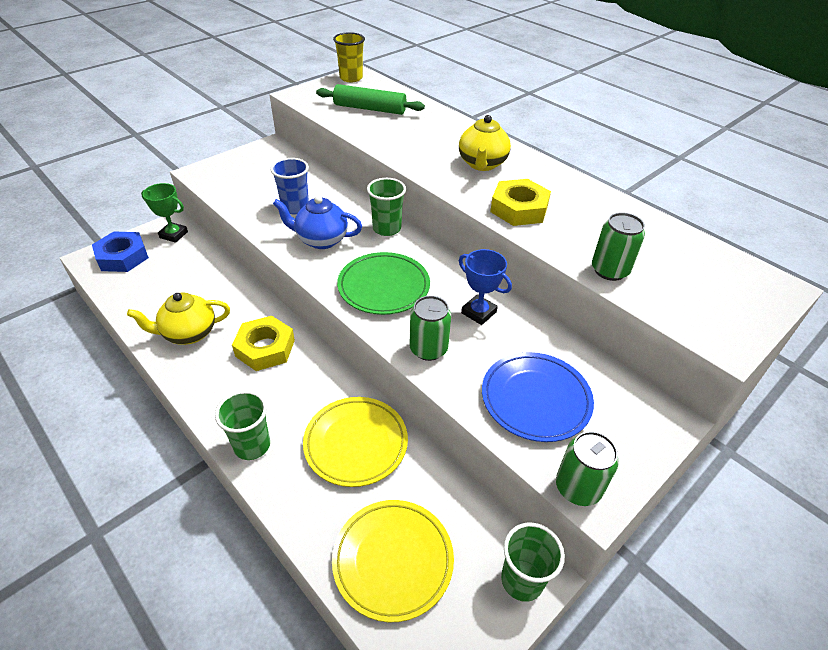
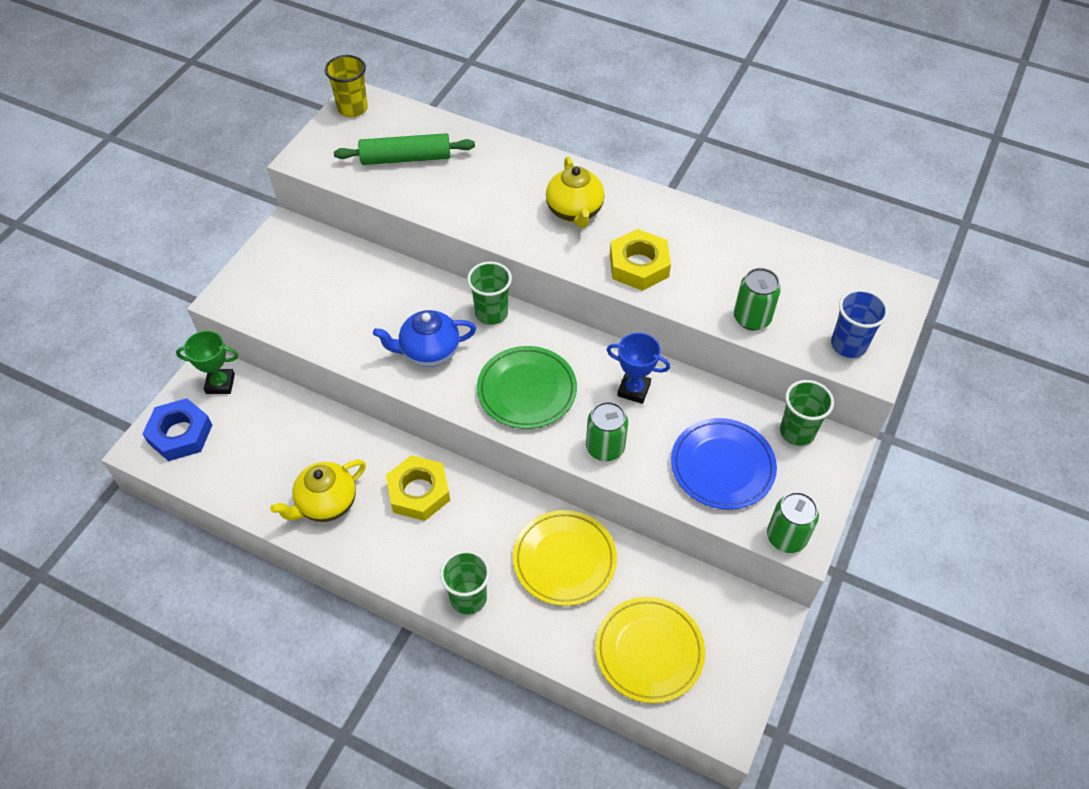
camera: 20 degrees left, 10 degrees up
(295, 207) = (374, 316): blue cup -> blue cup (848, 345)
(522, 580) = (759, 627): green cup -> green cup (797, 432)

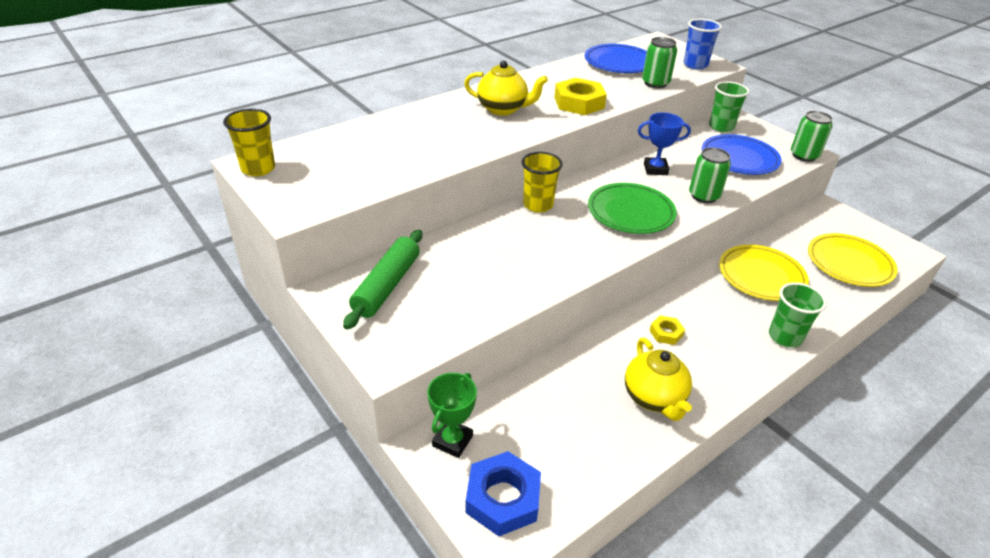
camera: 65 degrees left, 15 degrees down
(406, 158) = (361, 160): green rolling pin -> green rolling pin (387, 285)
(419, 492) = (666, 333): yellow nut -> yellow nut, size x0.53
(429, 352) = (558, 248): blue teapot -> none
(491, 313) = (538, 205): green cup -> yellow cup
(634, 390) = (655, 169): blue trophy -> blue trophy turned 45 degrees clockwise
(783, 269) = (619, 63): none -> blue plate

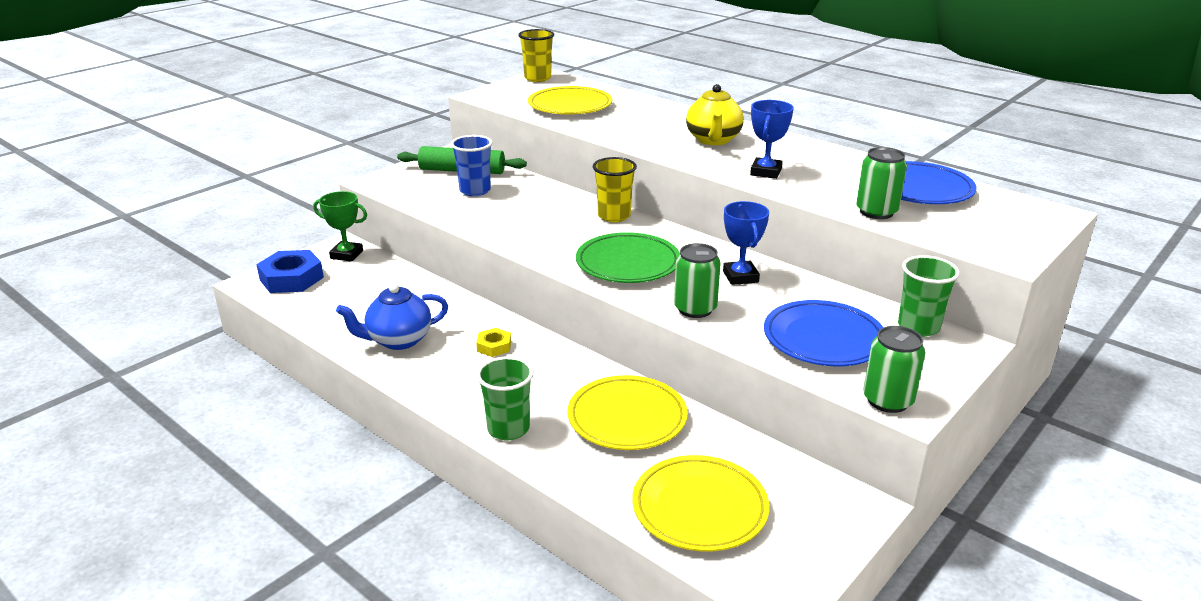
camera: 80 degrees right, 10 degrees down
(371, 161) = (570, 106): none -> yellow plate
(579, 103) = (766, 172): yellow nut -> blue trophy
(654, 398) = (398, 340): yellow teapot -> blue teapot
(695, 65) = (983, 239): blue cup -> blue cup (475, 190)

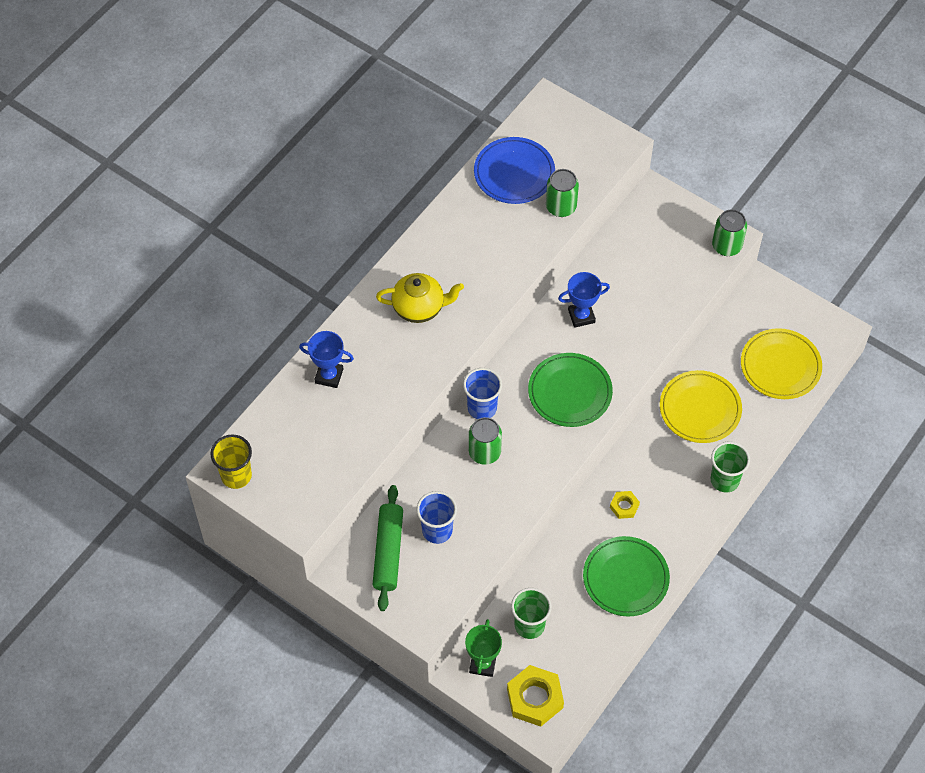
camera: 95 degrees left, 30 degrees up
(291, 278) = (535, 698): blue nut -> yellow nut
(398, 340) = (625, 578): blue teapot -> green plate
(570, 106) = (330, 433): yellow plate -> none
(614, 216) = (482, 408): yellow cup -> blue cup
(695, 309) = (634, 346): green can -> green can (484, 452)
(766, 172) = (491, 272): blue trophy -> blue trophy (329, 376)
(823, 339) = (662, 271): blue plate -> none
(918, 327) = (638, 216): green cup -> green cup (529, 625)

